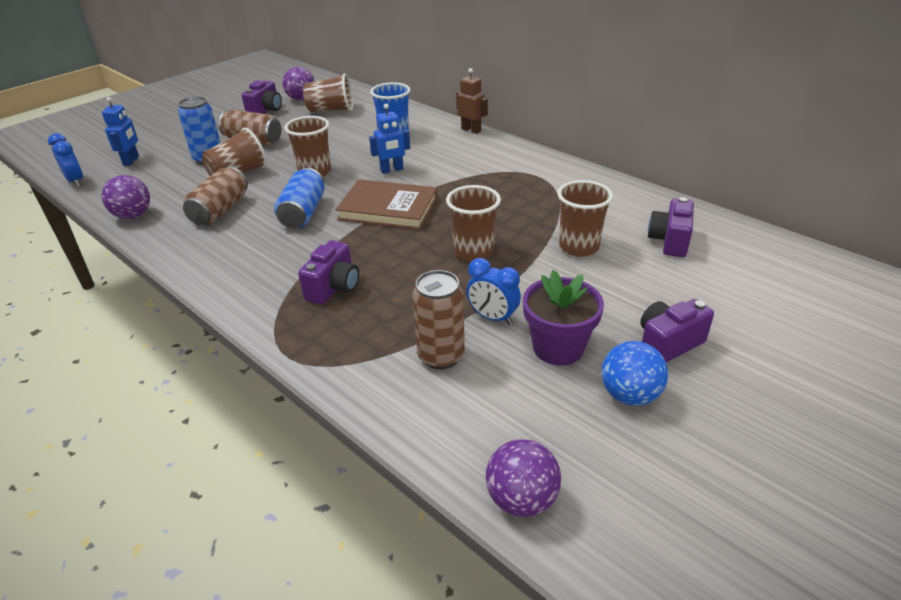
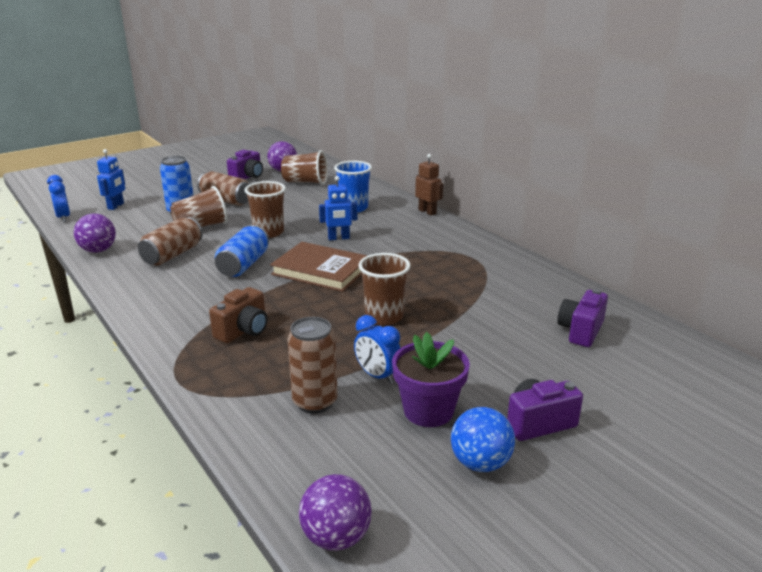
camera: 10 degrees right, 10 degrees down
(334, 288) = (243, 331): purple camera -> brown camera
(579, 247) = (487, 325): brown cup -> none

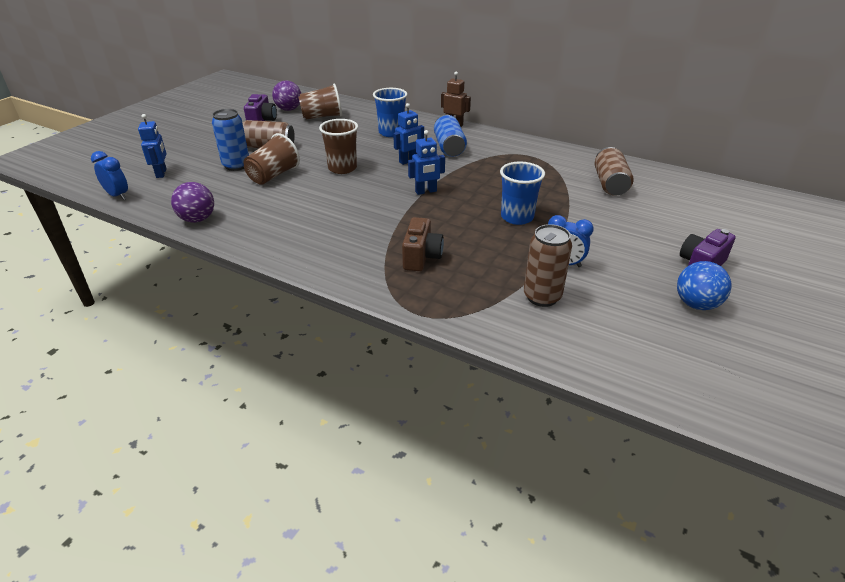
camera: 25 degrees left, 10 degrees up
(173, 255) = (278, 207): brown can -> brown can (610, 184)
(244, 265) = (355, 201): blue can -> blue can (449, 147)
(321, 270) = (426, 191): brown book -> blue robot
(336, 537) = (666, 387): purple ball -> none
(384, 317) = (517, 217): brown cup -> blue cup
(428, 411) = (625, 279): purple flower pot -> none
(580, 331) = (658, 194): purple camera -> none

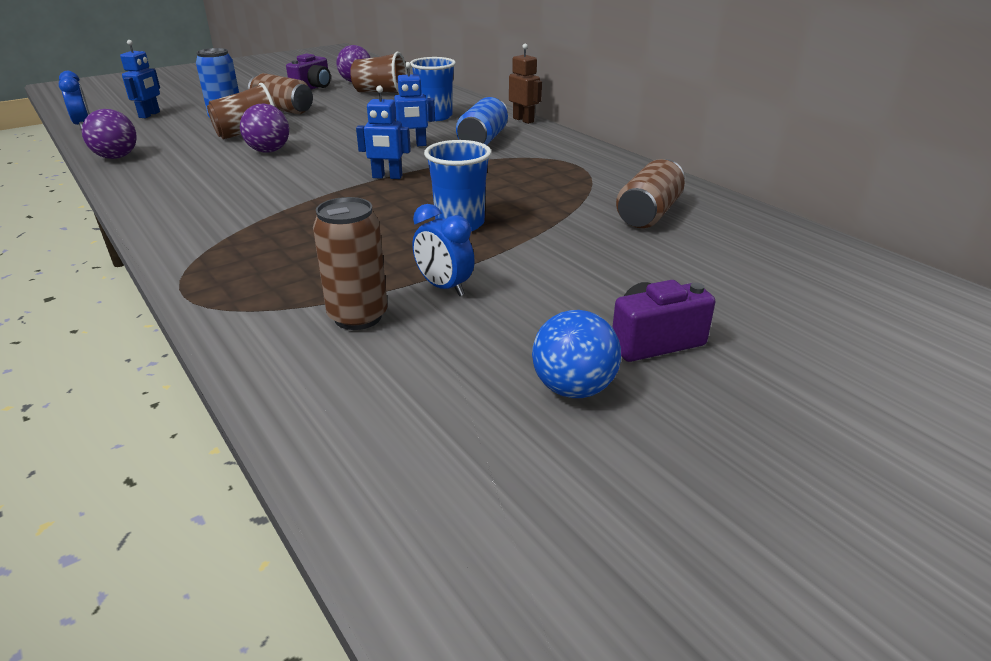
camera: 25 degrees right, 5 degrees down
(312, 187) = (268, 151): none -> purple ball
(342, 168) = (328, 139): brown cup -> none
(421, 257) = (279, 239): brown camera -> none

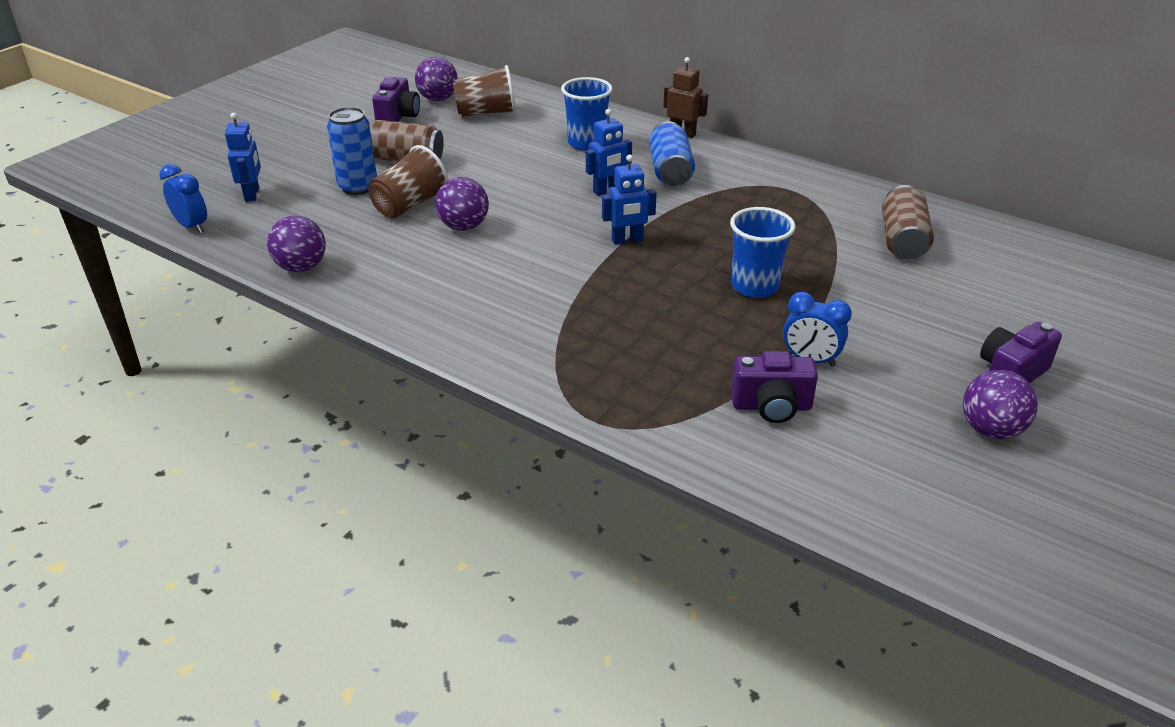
camera: 20 degrees left, 5 degrees up
(358, 317) = (771, 406): brown can -> purple camera
(573, 388) = (991, 430): blue ball -> purple ball

